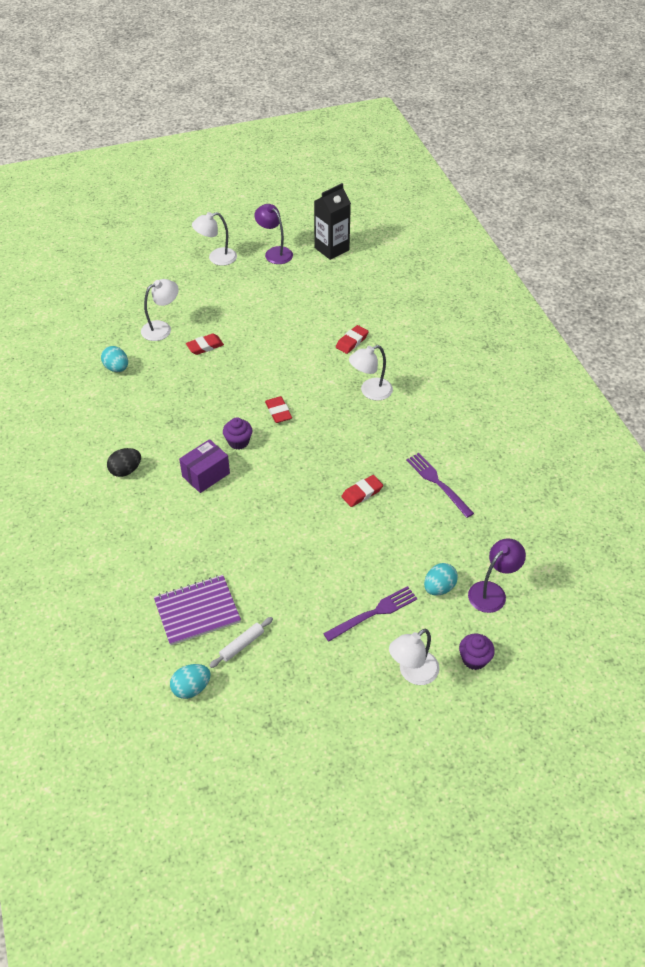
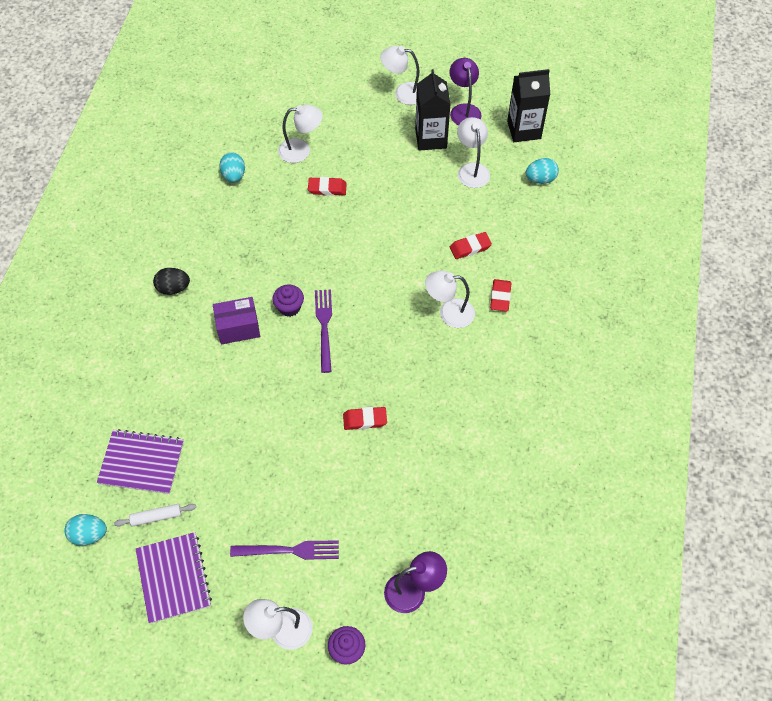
camera: 30 degrees right, 10 degrees up
(263, 281) = (431, 138): none -> black carton
(278, 412) = (347, 293): red eraser -> red eraser (500, 297)
(292, 682) = (173, 578): none -> purple notebook
(312, 289) = (471, 170): none -> white lamp
(438, 483) = (444, 447): purple fork -> purple fork (324, 327)
(439, 587) = (367, 558): turquoise egg -> turquoise egg (540, 179)

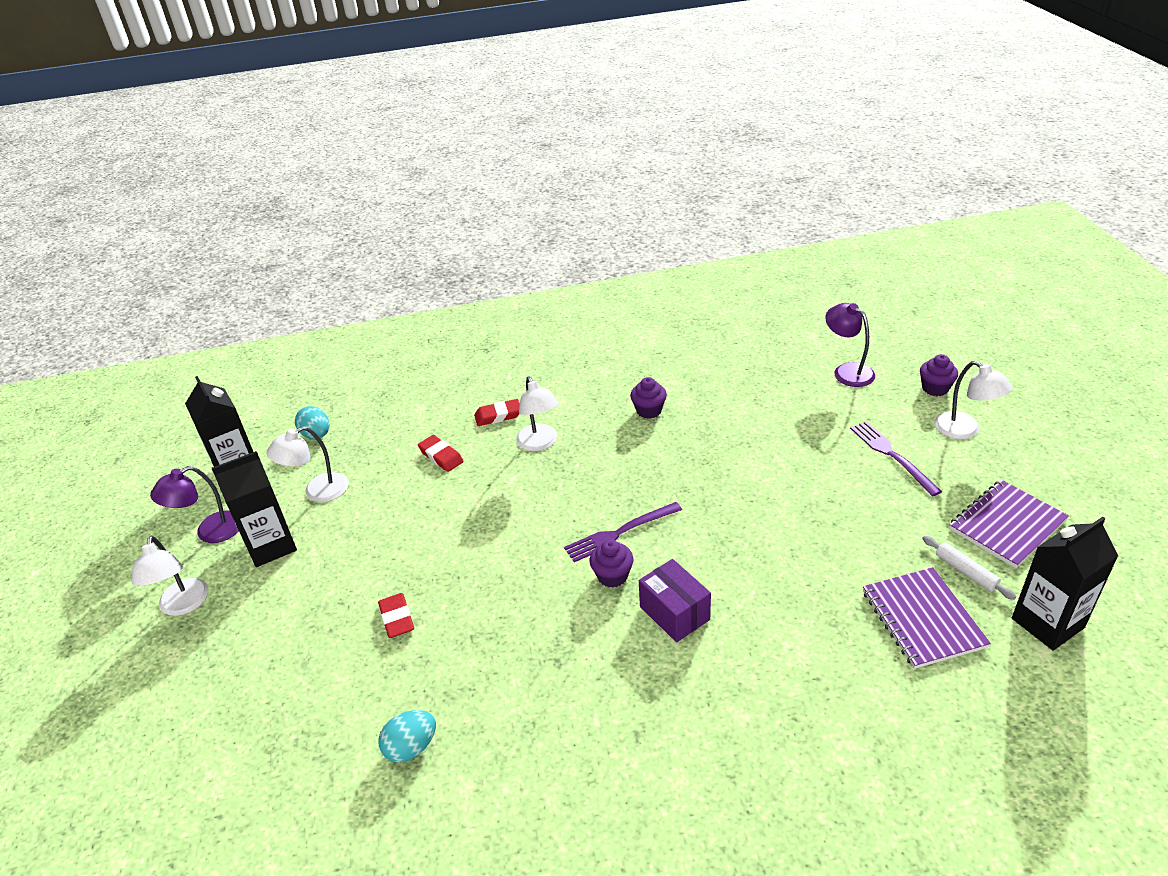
camera: 110 degrees left, 20 degrees down
(89, 534) = (1047, 623): turquoise egg -> black carton
(173, 288) = (660, 720): black egg -> none
(301, 150) = (331, 680): white lamp -> none
(365, 420) = (711, 457): red eraser -> none
(447, 403) = (649, 410): none -> purple cupcake

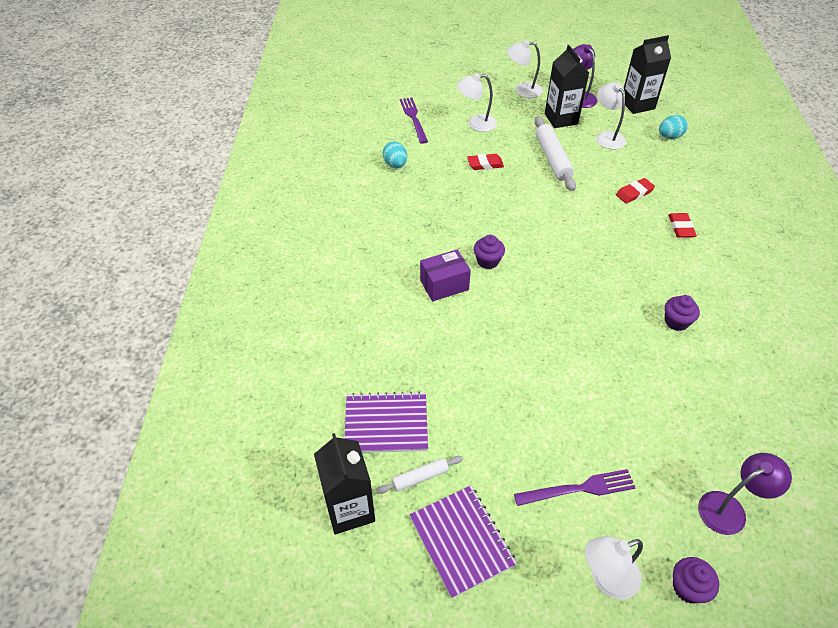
camera: 100 degrees right, 10 degrees up
(375, 542) = (552, 159): none -> white rolling pin
(540, 443) = (640, 246): white lamp -> white lamp (476, 124)
(619, 533) = (528, 273): purple fork -> purple fork (413, 118)

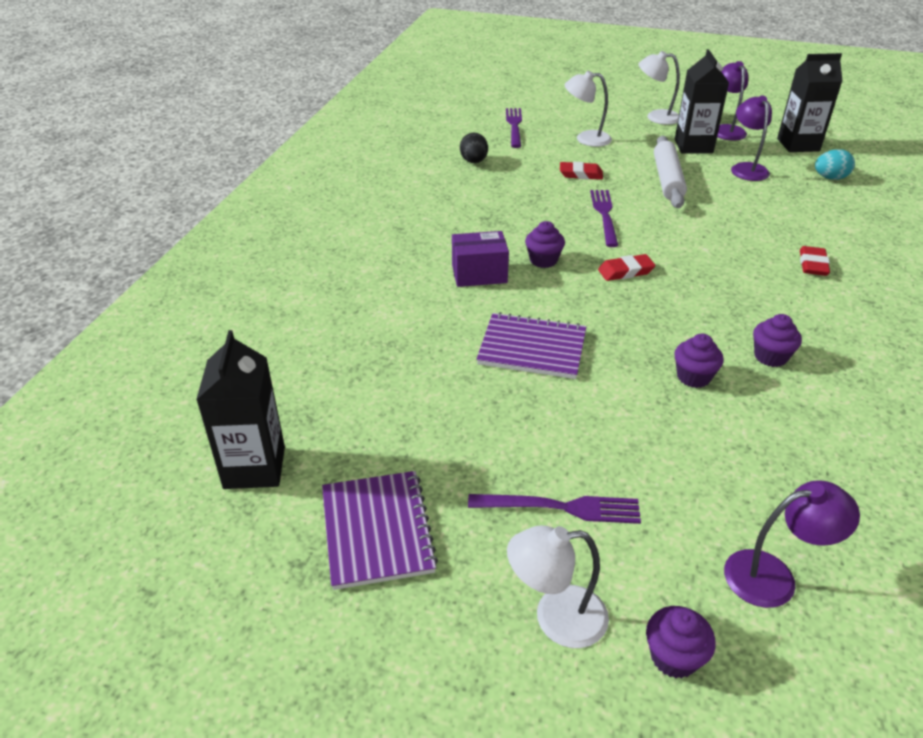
camera: 15 degrees right, 10 degrees down
(386, 424) = (342, 392): purple notebook -> purple notebook (532, 348)
(395, 165) = (473, 162): turquoise egg -> black egg
(420, 477) = (357, 453): white rolling pin -> none
(517, 205) = (604, 215): none -> purple fork
(607, 136) = (746, 168): white lamp -> purple lamp
(630, 352) = (693, 377): none -> purple cupcake
(634, 193) = (761, 224): red eraser -> red eraser (625, 271)

